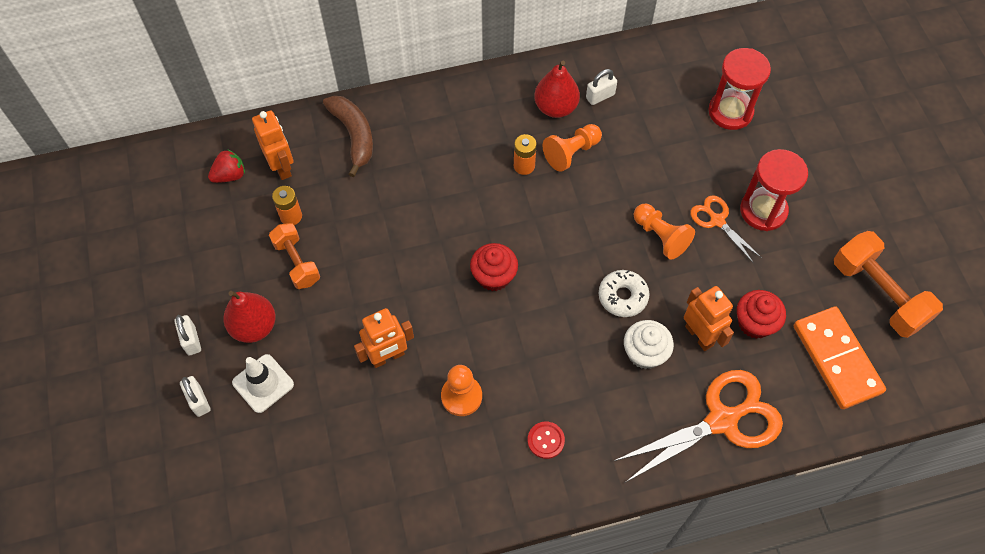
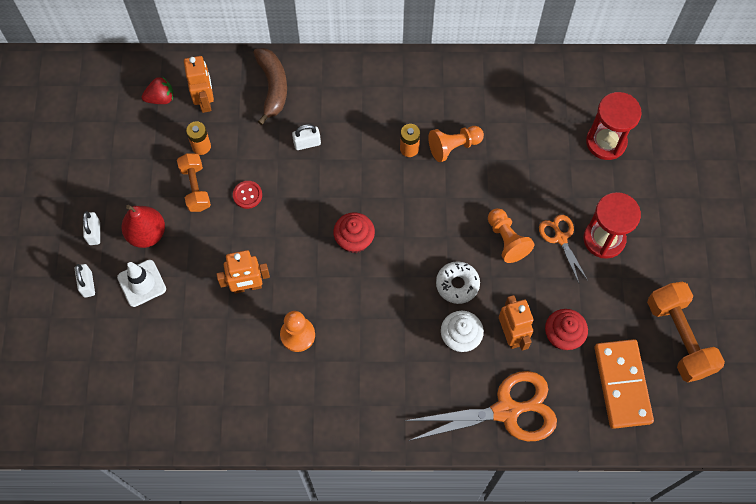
camera: 15 degrees right, 5 degrees up
(546, 440) = (355, 389): red button -> red button (247, 195)
(555, 107) = (453, 102): red pear -> none
(600, 96) = (495, 101): white padlock -> white padlock (307, 143)

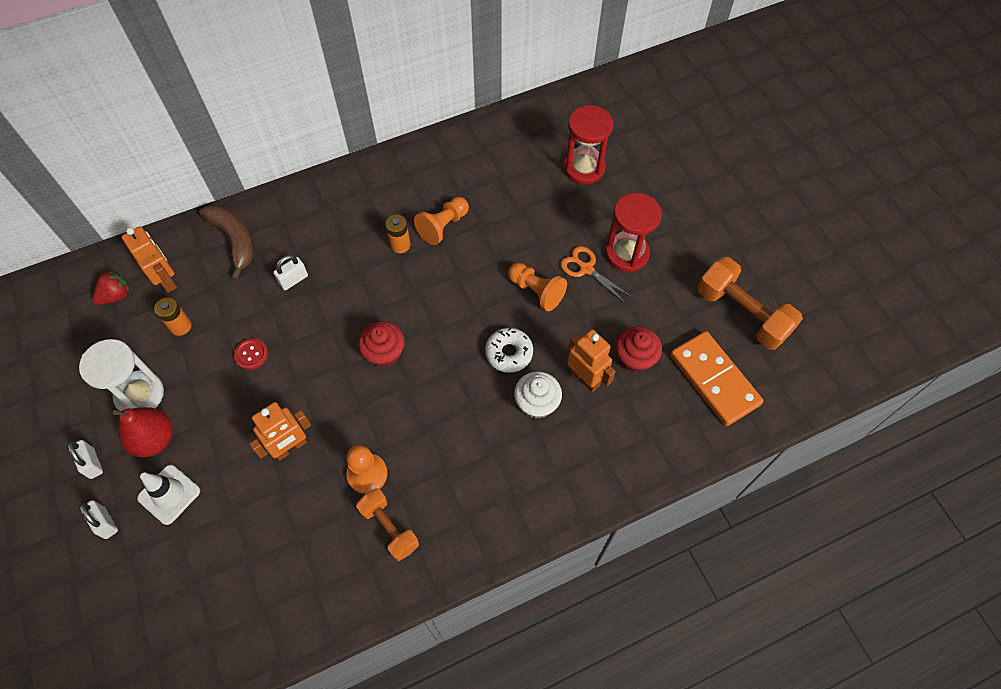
camera: 25 degrees left, 5 degrees down
(149, 191) = (140, 394): none -> white hourglass
(195, 188) = (191, 370): orange dumbbell -> orange dumbbell (389, 528)
(506, 411) = (618, 455): orange scissors -> none

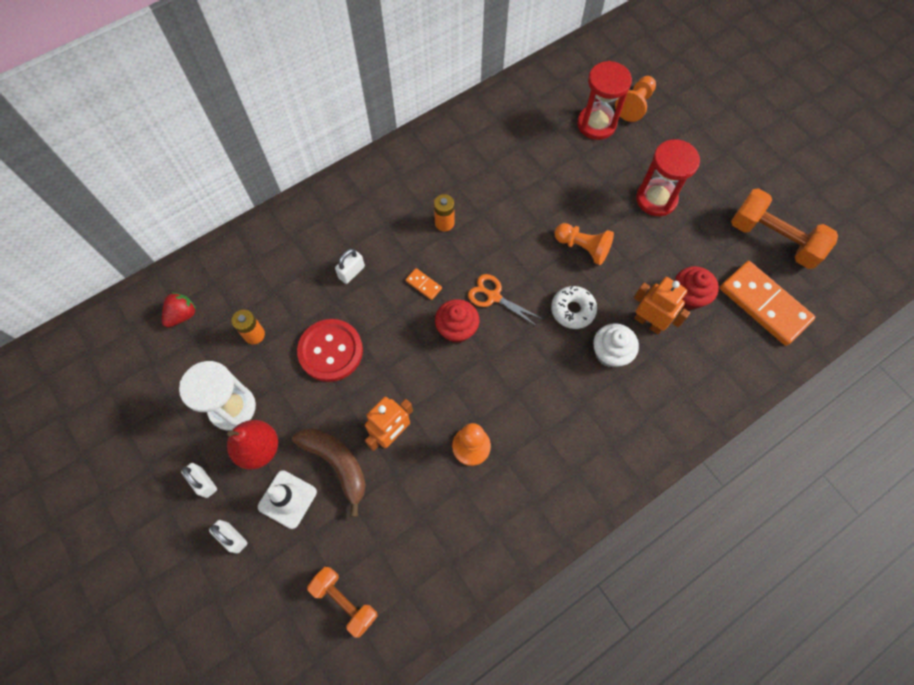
camera: 10 degrees left, 5 degrees up
(166, 280) = (228, 292): orange robot -> none
(234, 240) = (284, 243): brown banana -> brown banana (337, 464)
(251, 354) = (330, 351): red button -> red button, size x2.00
(362, 303) = (423, 285): none -> orange domino
(389, 528) = (505, 494): orange dumbbell -> orange dumbbell (345, 601)
(443, 226) = (480, 199): orange pawn -> orange pawn (634, 105)
(586, 269) = (623, 219): orange scissors -> orange scissors (493, 296)

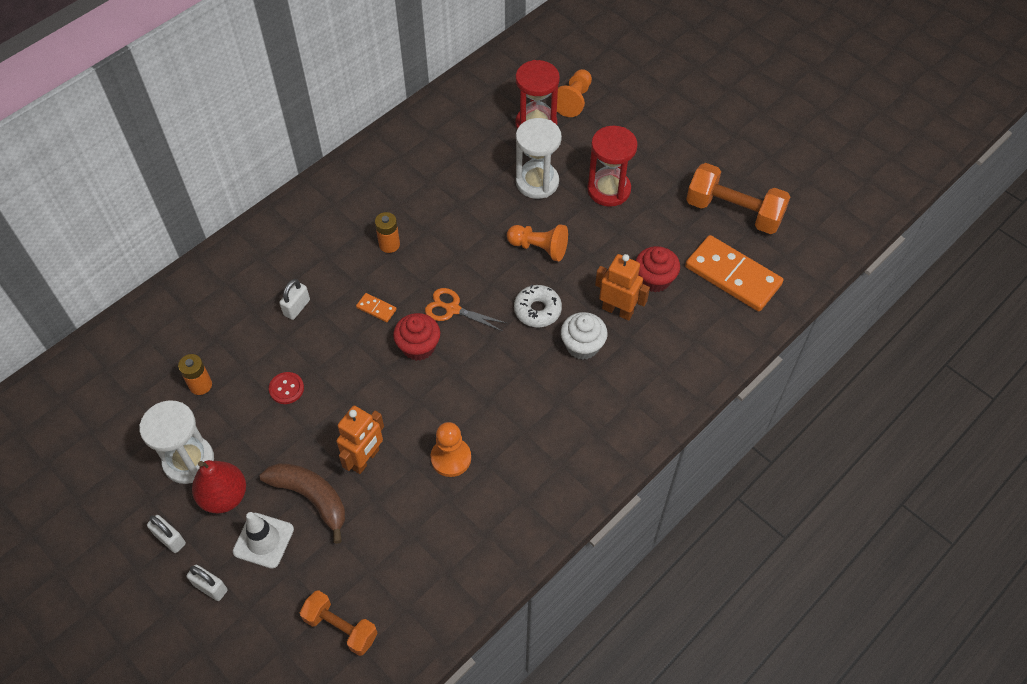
camera: 10 degrees left, 10 degrees down
(182, 315) = (118, 377): red strawberry -> none
(330, 351) = (286, 389): red button -> red button, size x0.50
(589, 181) = (537, 182): none -> white hourglass

